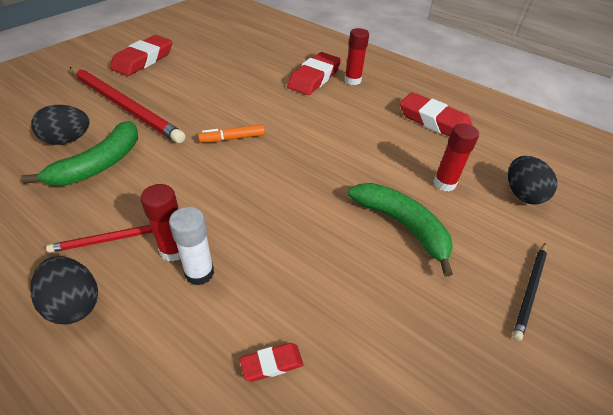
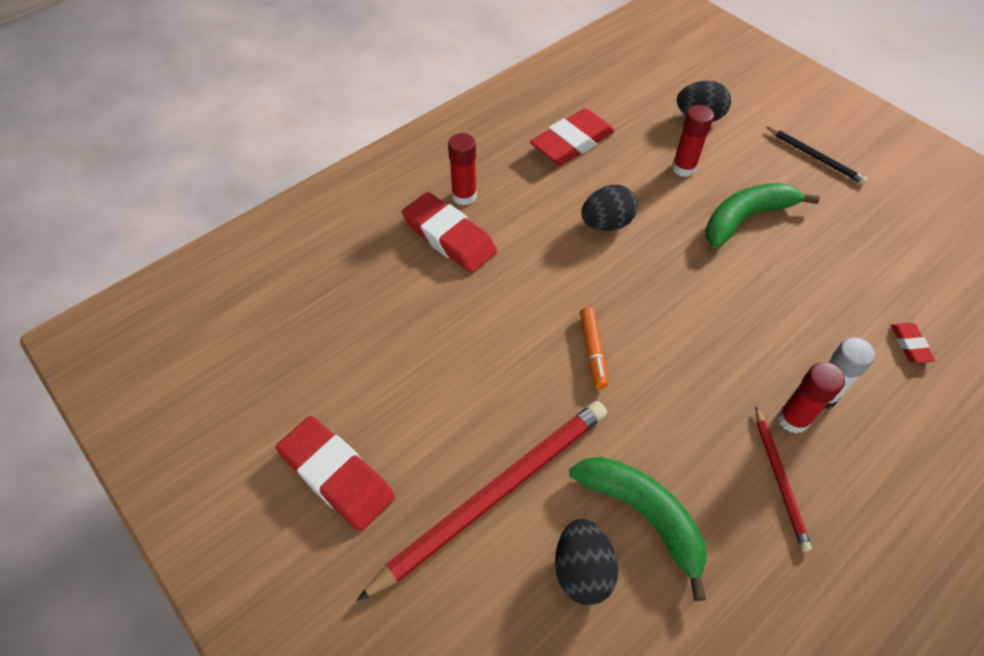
camera: 75 degrees left, 10 degrees up
(74, 303) = (872, 511): black egg -> black egg (606, 224)

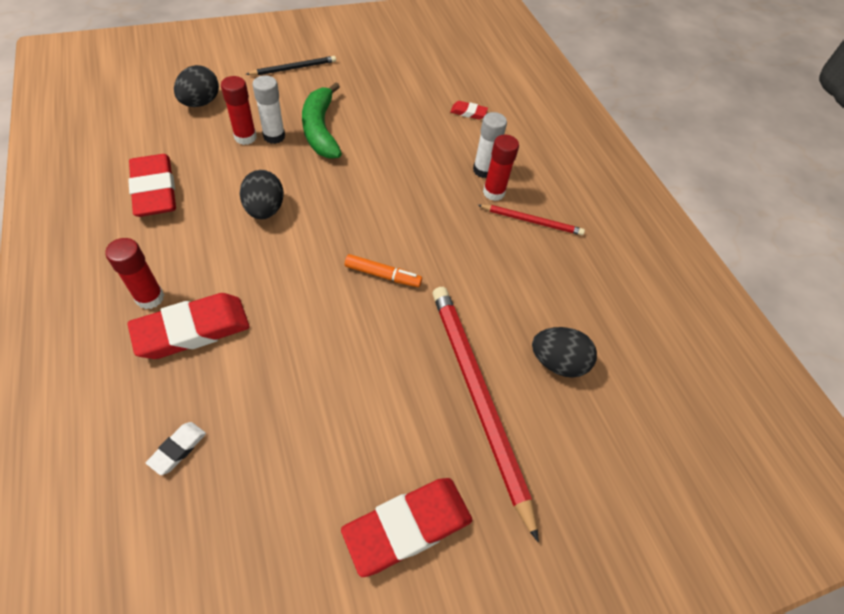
camera: 75 degrees left, 0 degrees up
(343, 281) = (178, 449): none -> white eraser
(643, 515) = (530, 306): green banana -> none
(703, 187) = (274, 136): none -> white glue stick

